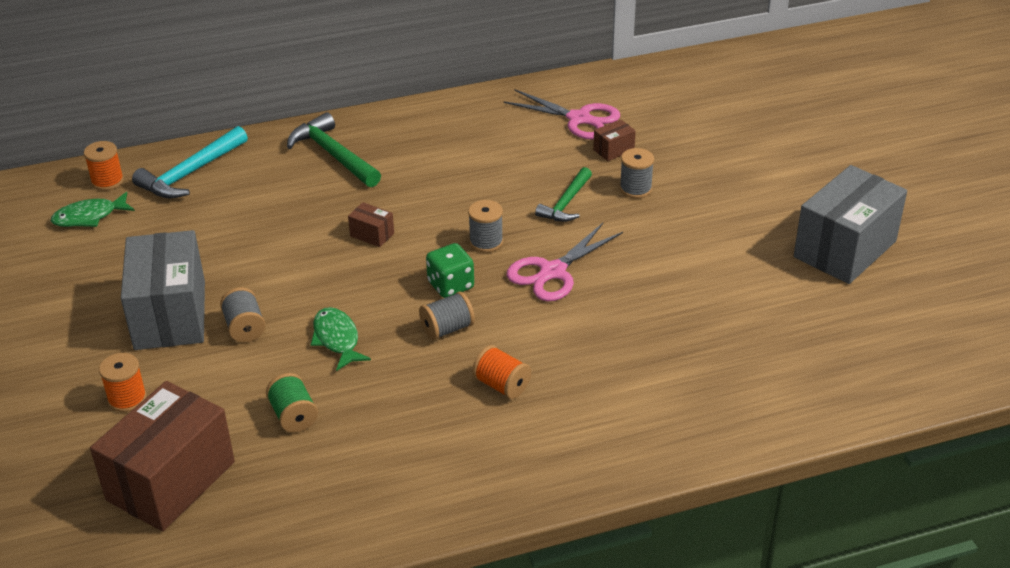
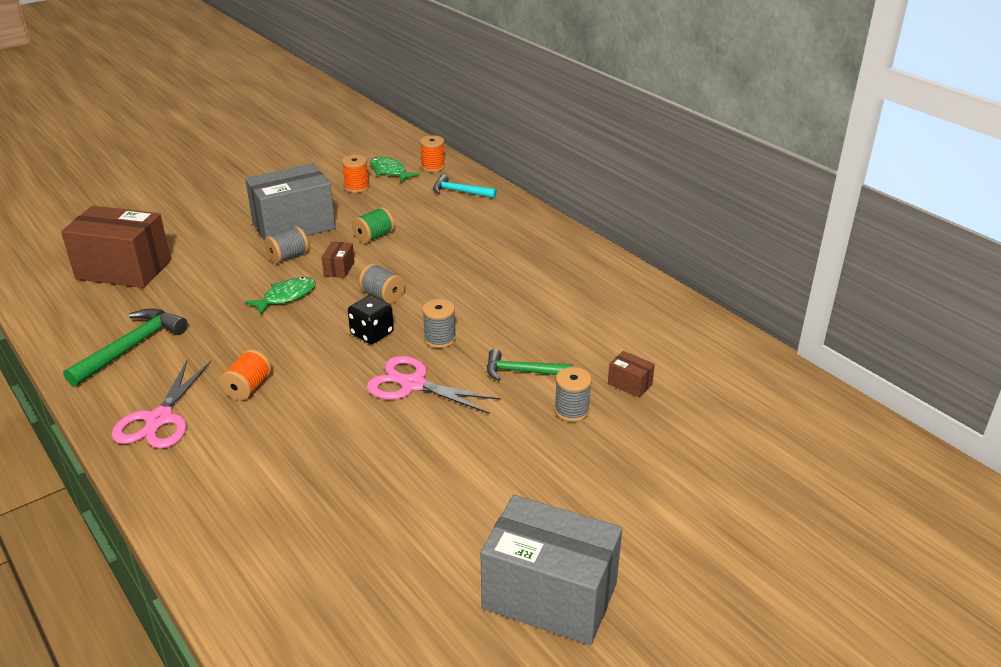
camera: 70 degrees right, 5 degrees down
(127, 399) = (203, 234): orange spool -> orange spool (356, 187)
(190, 173) = (460, 192): turquoise hammer -> turquoise hammer, size x0.67
(293, 416) = (195, 299): green spool -> green spool (374, 237)
(333, 155) = (520, 240): green hammer -> green hammer (131, 347)
(372, 234) = (423, 282): brown box -> brown box (339, 269)
(447, 329) = (314, 344): grey spool -> grey spool (383, 296)
(450, 285) = (372, 334): green dice -> black dice
(579, 119) = (668, 352): pink scissors -> pink scissors (159, 419)

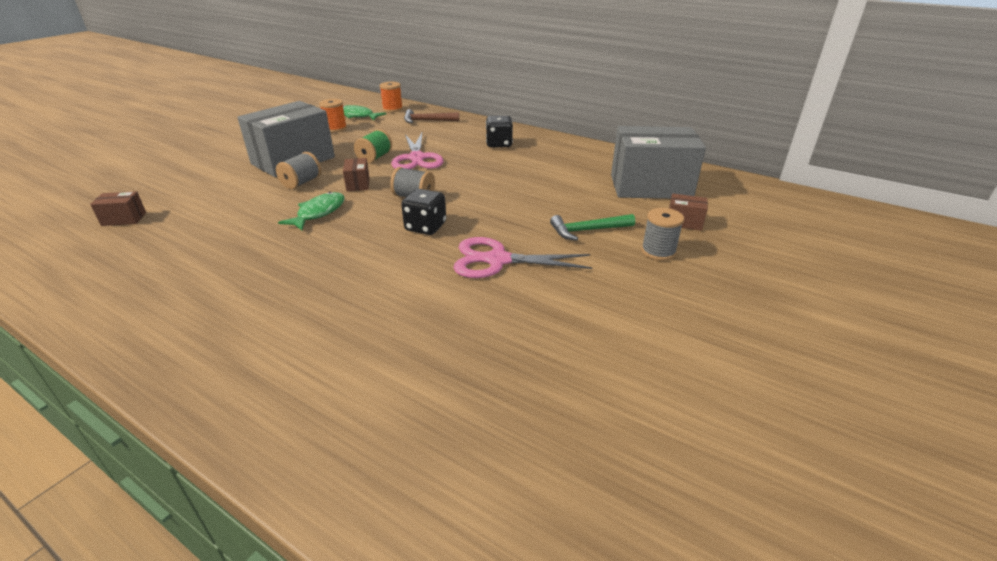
camera: 20 degrees left, 0 degrees up
(124, 269) = (124, 219): brown box -> brown box, size x0.41
(131, 347) = (162, 287): green hammer -> none
(159, 419) = (231, 353): pink scissors -> pink scissors (417, 158)
(248, 388) = (325, 298): orange spool -> none
(440, 339) = (493, 220): grey spool -> none
(460, 192) = (427, 121): turquoise hammer -> brown hammer
(515, 241) = (499, 144): none -> black dice
(549, 596) = (811, 430): grey box -> grey box (650, 187)

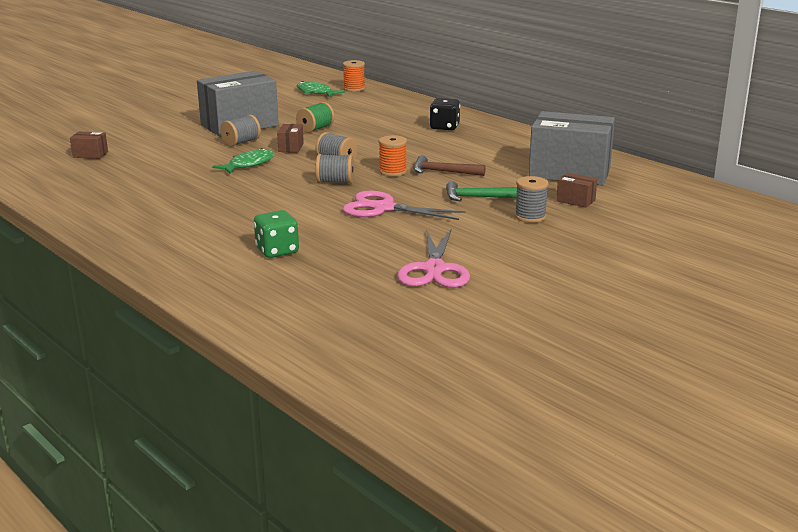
camera: 15 degrees right, 10 degrees down
(335, 128) = (289, 102): orange spool -> orange spool (393, 172)
(402, 357) = (277, 251): none -> green dice
(417, 158) = (355, 132): pink scissors -> pink scissors (434, 269)
(425, 227) = (335, 182): black dice -> grey spool
(427, 121) = (384, 102): brown hammer -> brown hammer (443, 172)

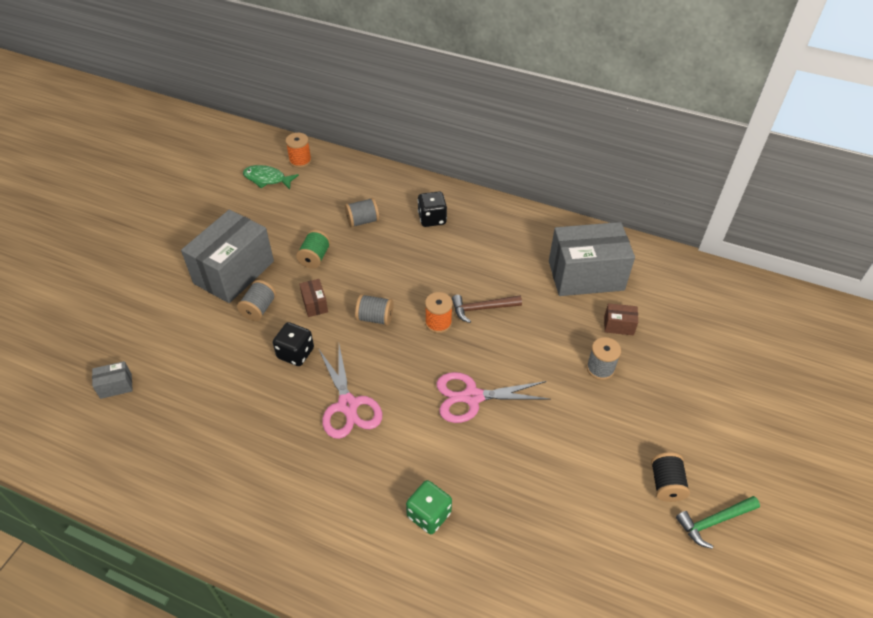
camera: 25 degrees left, 25 degrees up
(90, 155) = (116, 386): brown box -> grey box
(248, 164) = (295, 353): green fish -> black dice
(335, 182) = (399, 361): grey spool -> grey spool (362, 221)
(434, 269) = (580, 494): pink scissors -> pink scissors (348, 405)
(478, 197) = (539, 347): green hammer -> green hammer (714, 521)
(532, 282) = (666, 484): none -> black spool

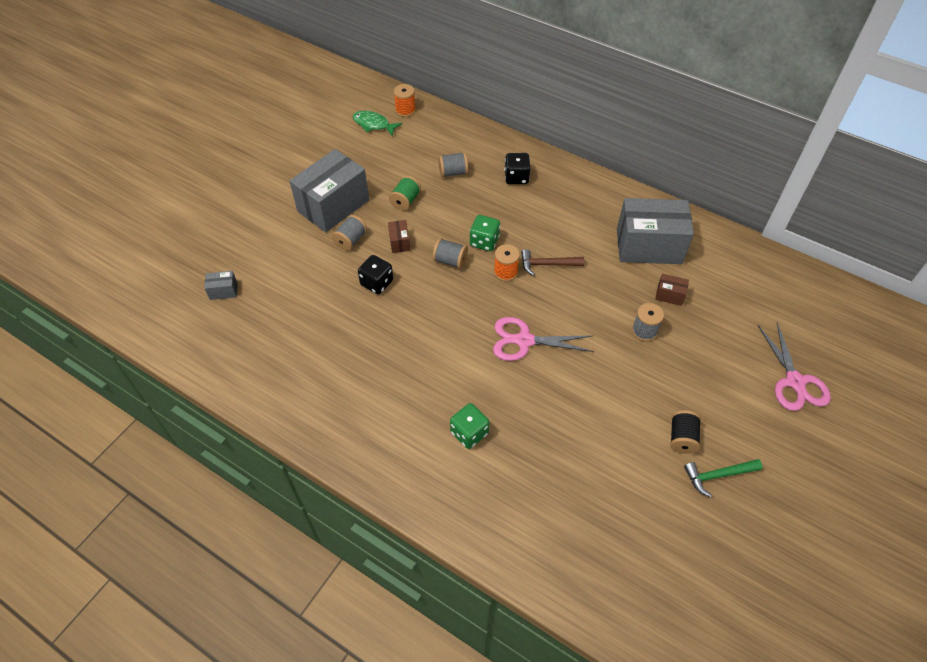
camera: 10 degrees right, 5 degrees up
(348, 405) = (415, 333): pink scissors -> pink scissors (794, 381)
(409, 292) = (484, 242): none -> green dice

